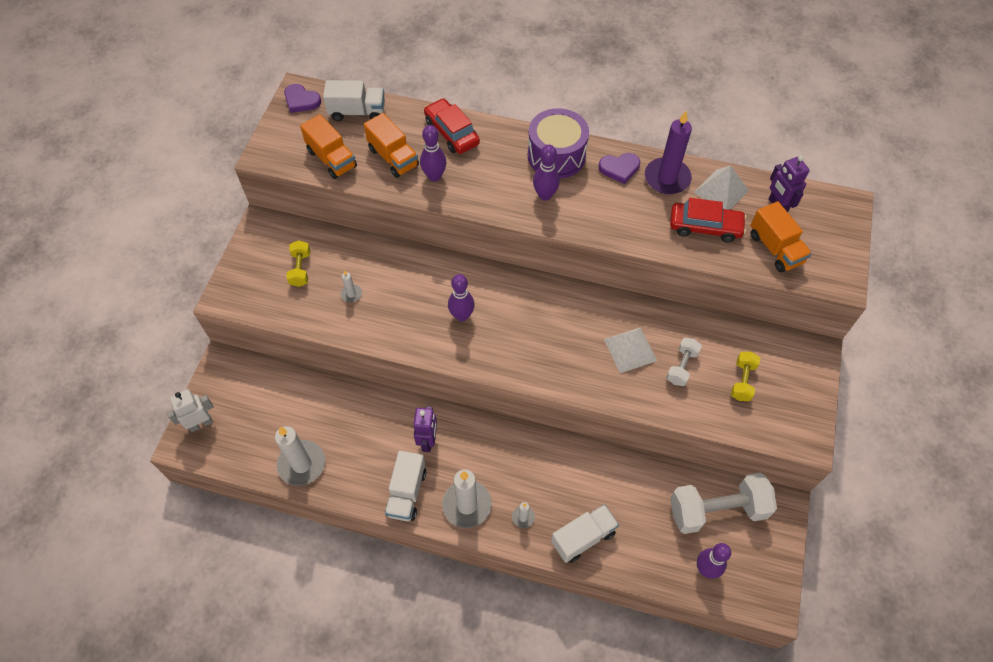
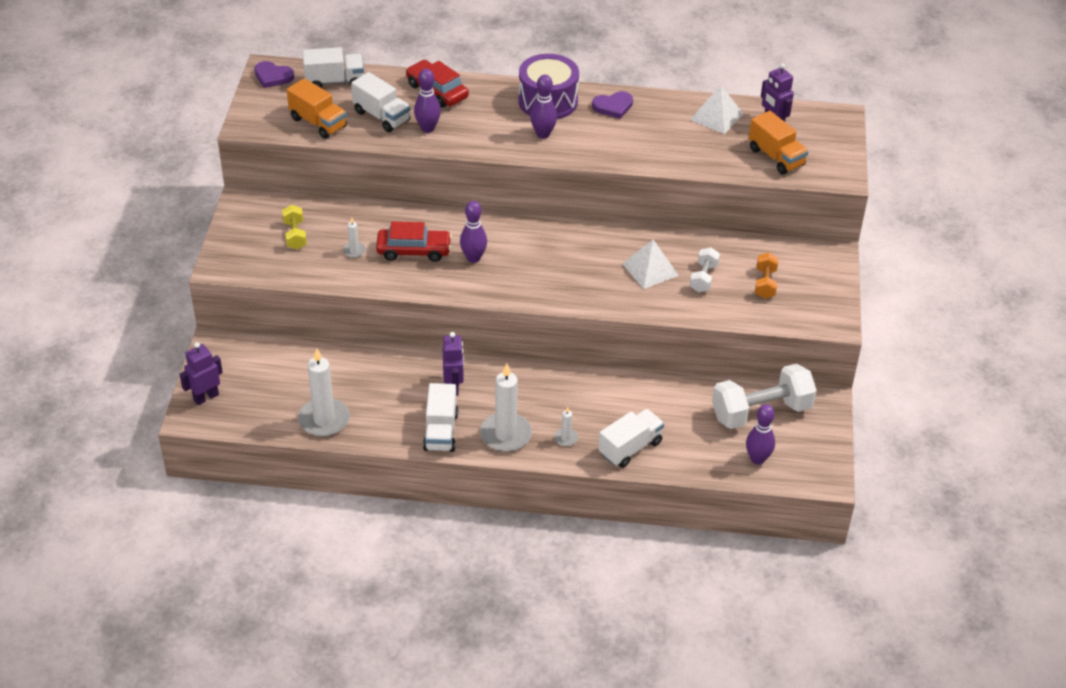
camera: 10 degrees left, 15 degrees down
(201, 423) = (206, 397): white robot -> purple robot
(393, 157) = (382, 116): orange truck -> white truck
(667, 178) = (661, 110): purple candle -> none
(705, 227) = (705, 146): red car -> red car (414, 250)
(742, 381) = (765, 283): yellow dumbbell -> orange dumbbell

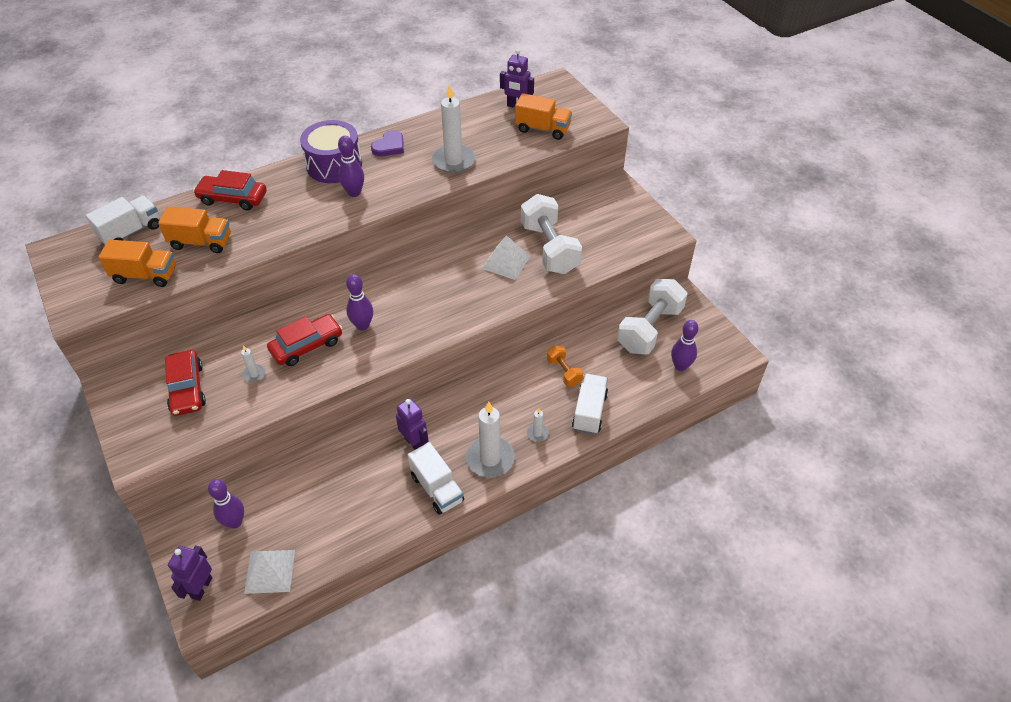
camera: 35 degrees left, 5 degrees up
(273, 76) = (65, 254): purple heart -> none
(295, 235) = (187, 389): yellow dumbbell -> red car
(324, 420) = (329, 540): white candle -> white candle (453, 161)
(382, 116) = (201, 242): white truck -> orange truck
(427, 128) = (252, 233): purple bowling pin -> purple bowling pin (235, 522)
(703, 278) = (549, 248): white dumbbell -> white dumbbell, size x1.99
(716, 116) = (472, 119): white pyramid -> white pyramid (269, 571)
(765, 283) = (594, 230): orange dumbbell -> orange dumbbell (564, 372)

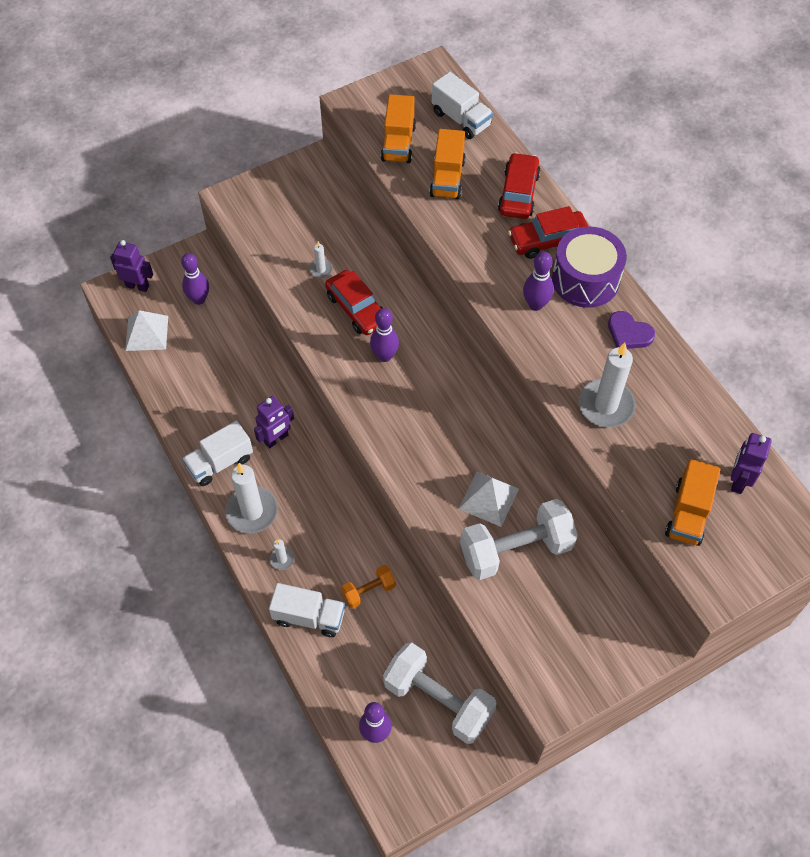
camera: 90 degrees right, 10 degrees up
(187, 389) = (305, 220): red car -> red car (548, 240)

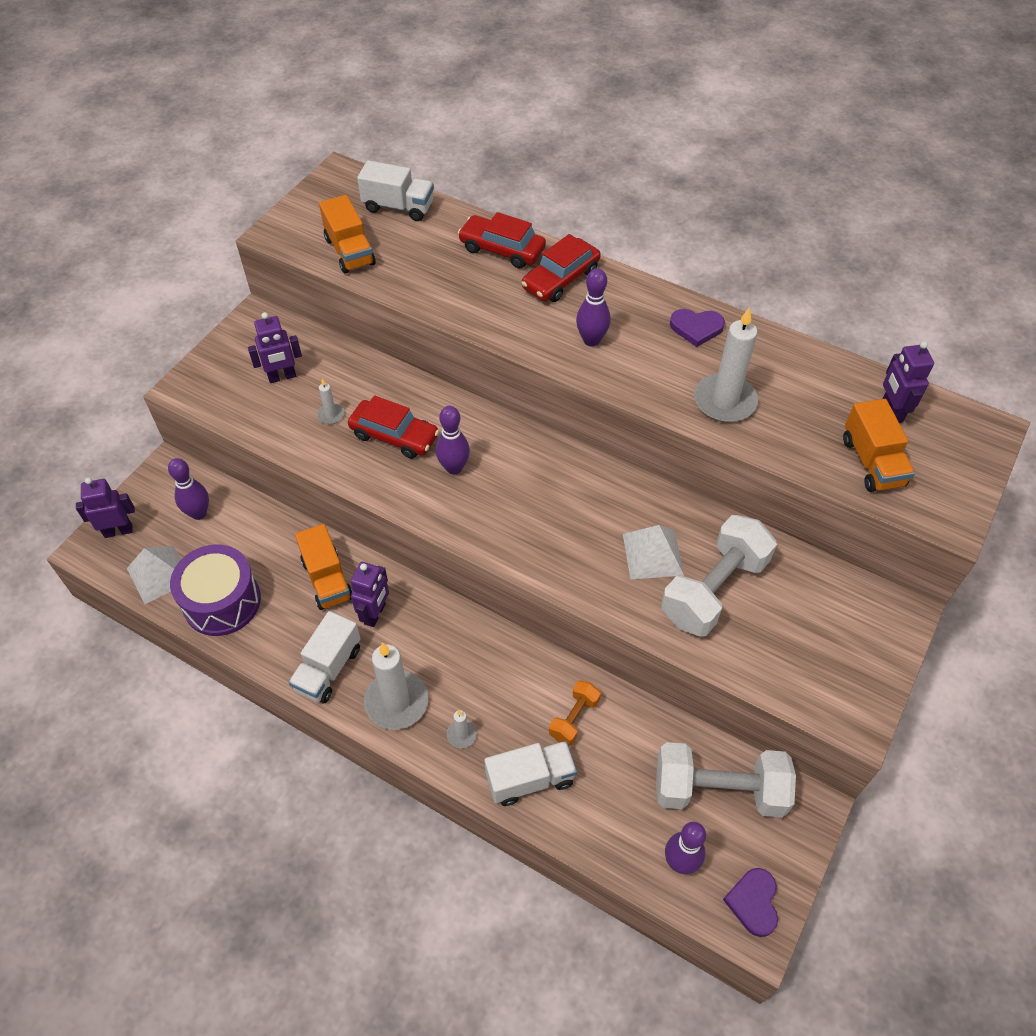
camera: 30 degrees left, 5 degrees down
(304, 221) = (282, 377): none -> purple robot
(408, 789) = (753, 902): none -> purple heart
(447, 178) = (422, 263): orange truck -> orange truck (327, 579)
(518, 193) = (502, 249): red car -> red car turned 45 degrees counterclockwise
(585, 279) = (621, 298): purple drum -> purple drum (222, 601)

